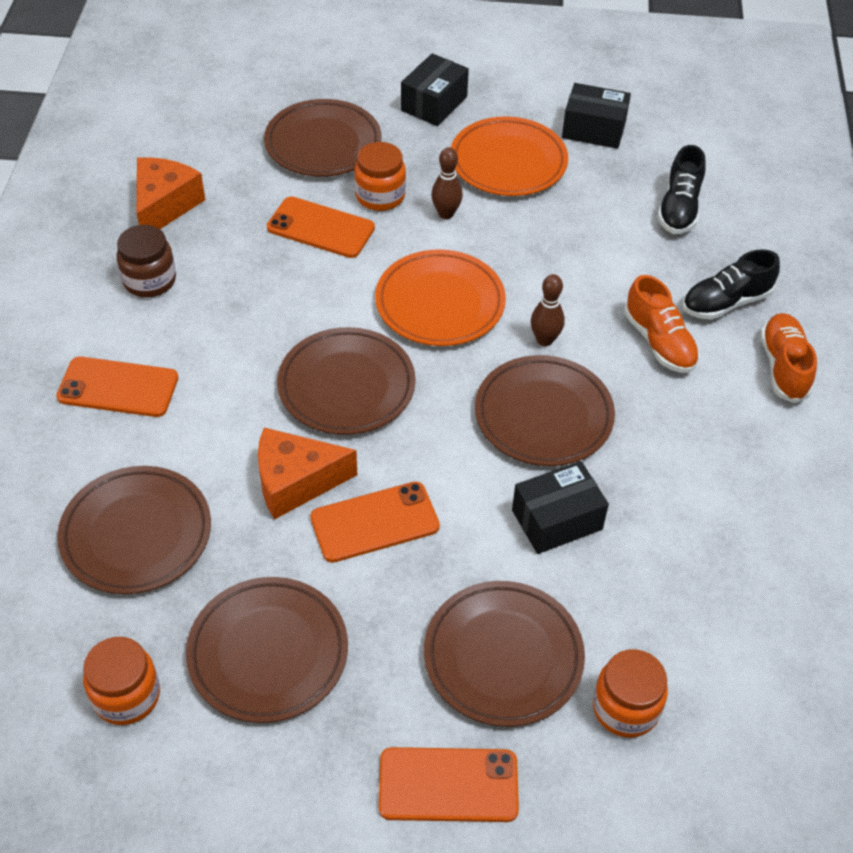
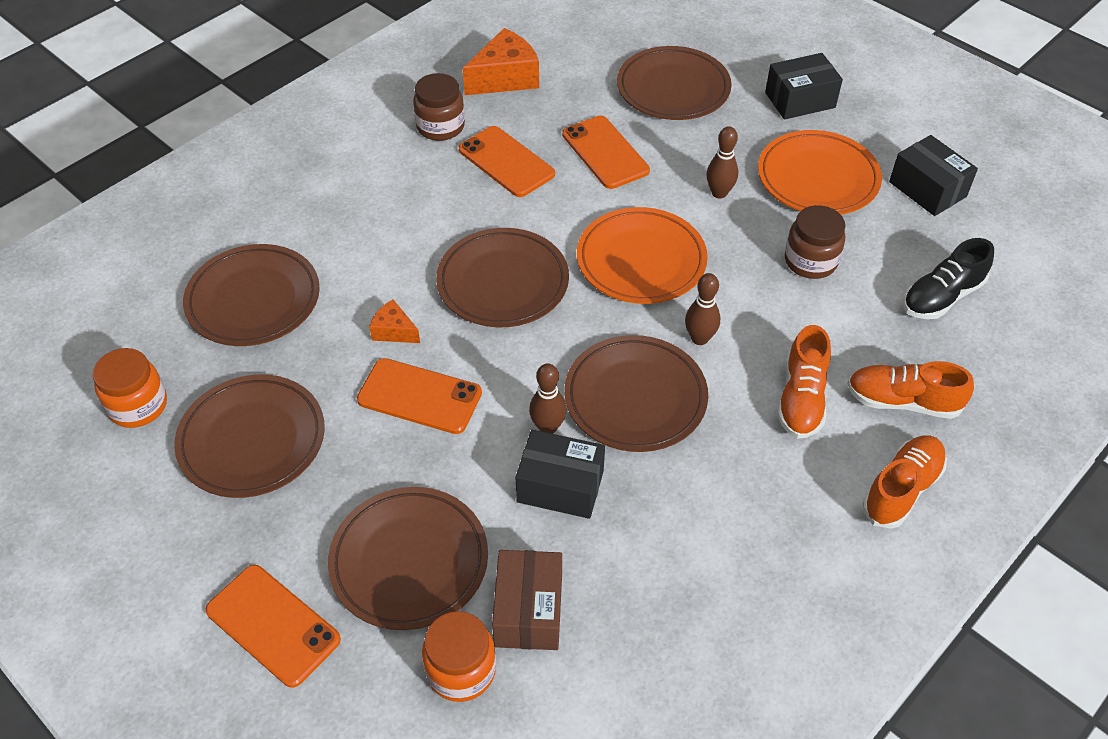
camera: 40 degrees right, 0 degrees up
(118, 387) = (343, 191): orange phone -> orange phone (506, 162)
(295, 482) = (394, 331): orange cheese -> orange cheese, size x0.54
(380, 196) = (678, 152): orange jar -> none
(501, 480) = (548, 427): none -> brown bowling pin
(565, 232) = (810, 261): none -> brown jar
(628, 629) = (528, 611): none -> brown box
(726, 302) = (902, 401): black shoe -> orange shoe

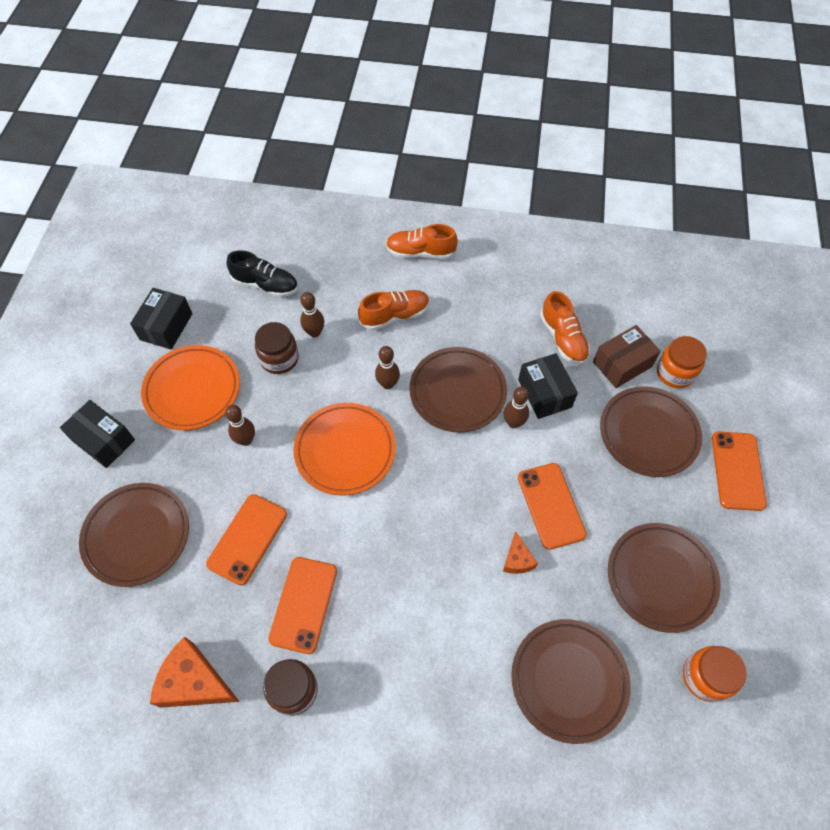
camera: 125 degrees left, 10 degrees up
(503, 282) = (425, 521): brown plate -> none
(829, 308) = (314, 332): none -> brown bowling pin
(902, 401) = (361, 273): orange shoe -> orange shoe (563, 338)

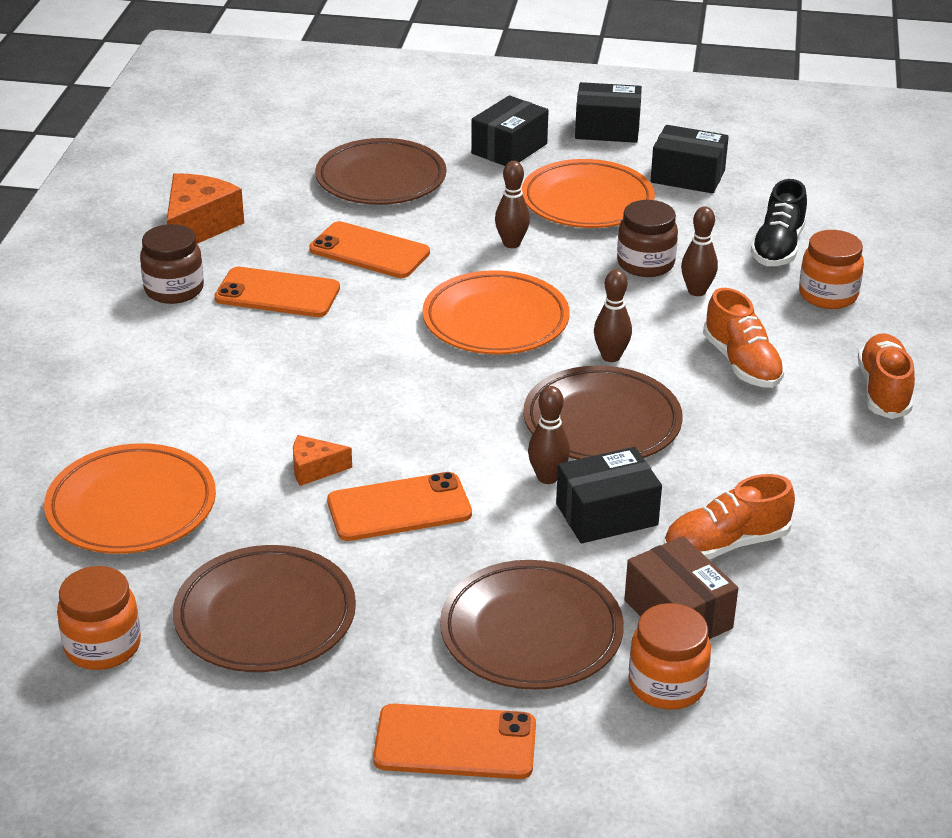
camera: 90 degrees right, 25 degrees down
(86, 373) = (607, 129): none -> black box
(322, 266) = (828, 295): none -> orange jar
(569, 680) = (131, 506): brown plate -> orange plate

